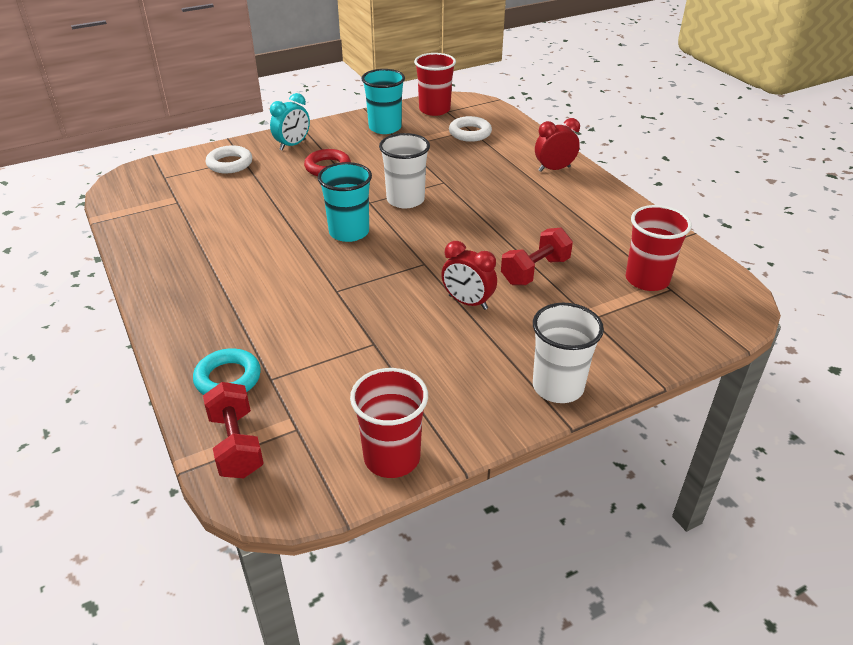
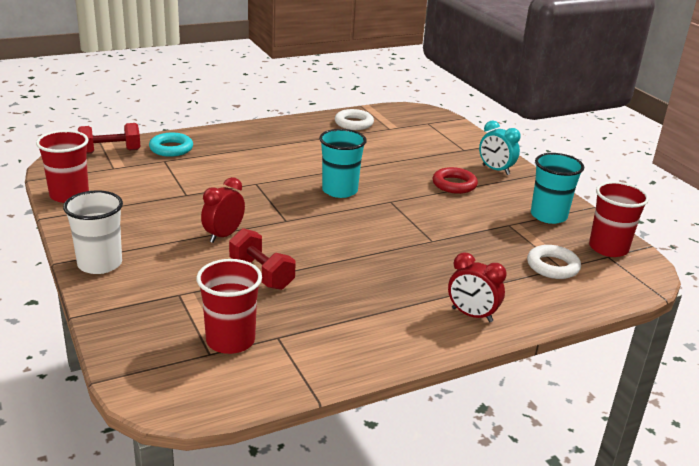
camera: 90 degrees right, 10 degrees down
(230, 164) = (454, 145): white ring -> white ring (354, 123)
(405, 200) = (395, 218): white cup -> none
(554, 169) = (472, 315): red clock -> red clock turned 135 degrees clockwise

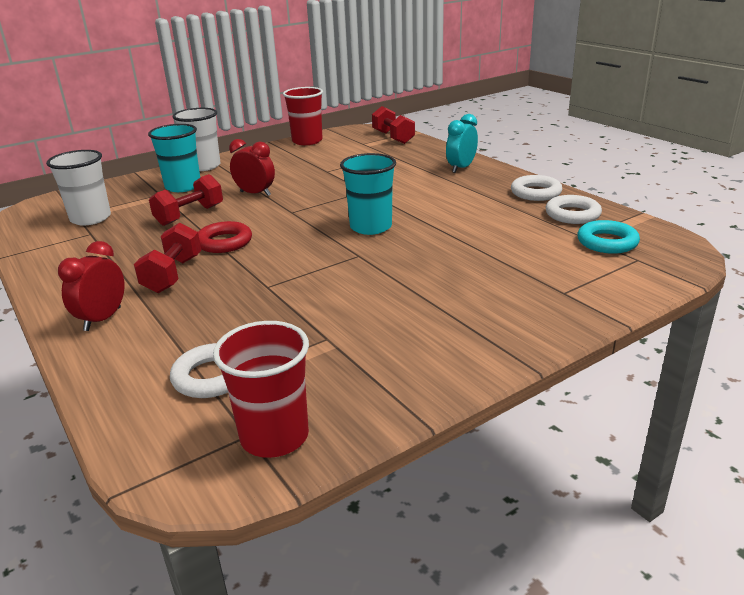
camera: 85 degrees right, 0 degrees up
(171, 148) = (416, 152): turquoise ring -> turquoise ring (607, 242)
(230, 340) = (91, 218): red cup -> white cup
(307, 125) = (535, 193): none -> white ring
(399, 282) = (173, 275): none -> red dumbbell
(454, 184) = (432, 291): red ring -> red ring (224, 242)
(495, 170) = (509, 322): turquoise clock -> turquoise clock (461, 168)
(548, 216) = (369, 374): turquoise cup -> turquoise cup (183, 186)

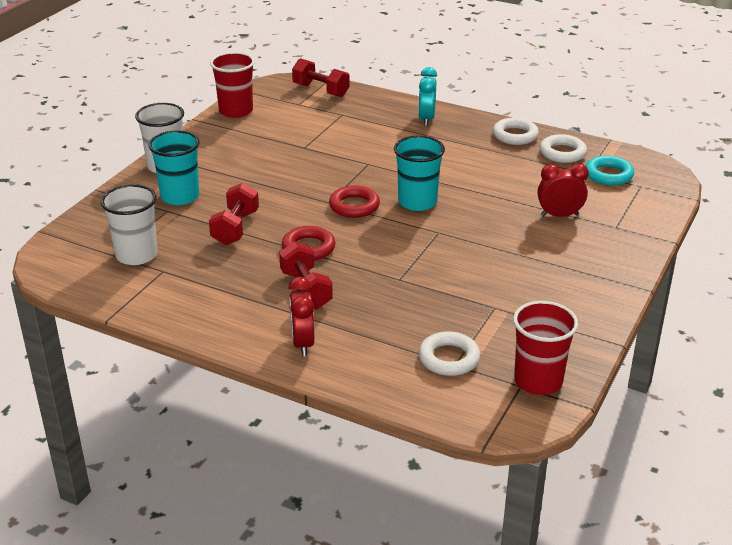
camera: 30 degrees left, 5 degrees up
(255, 193) = (267, 189): red clock -> red clock (559, 215)
(309, 219) = (354, 206): none -> red ring

